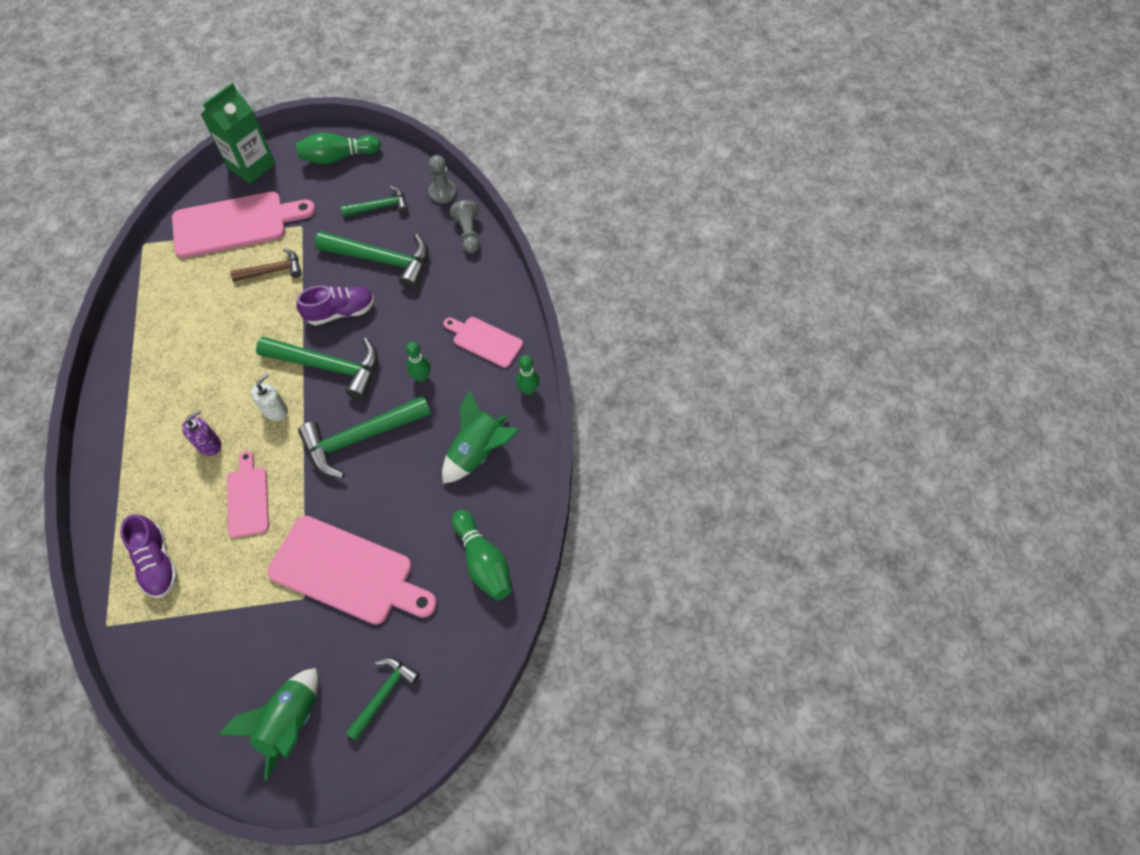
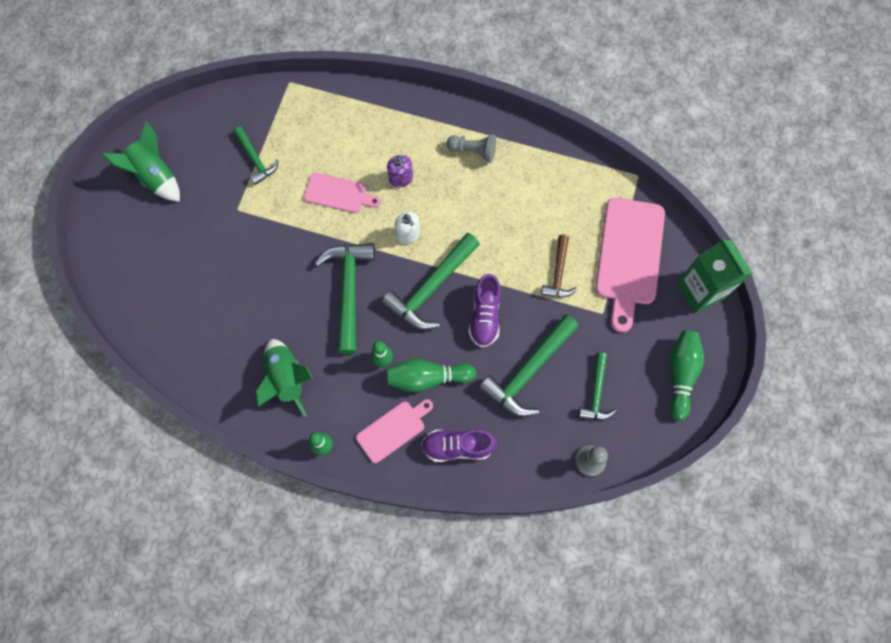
camera: 115 degrees right, 10 degrees up
(157, 562) = (319, 122): purple shoe -> purple shoe (457, 446)
(347, 572) = (239, 245): pink cutting board -> none
(383, 694) = (137, 240): green hammer -> green hammer (255, 159)
(468, 233) = (525, 465): grey pawn -> grey pawn (473, 151)
(483, 561) = (192, 344): green bowling pin -> green bowling pin (427, 378)

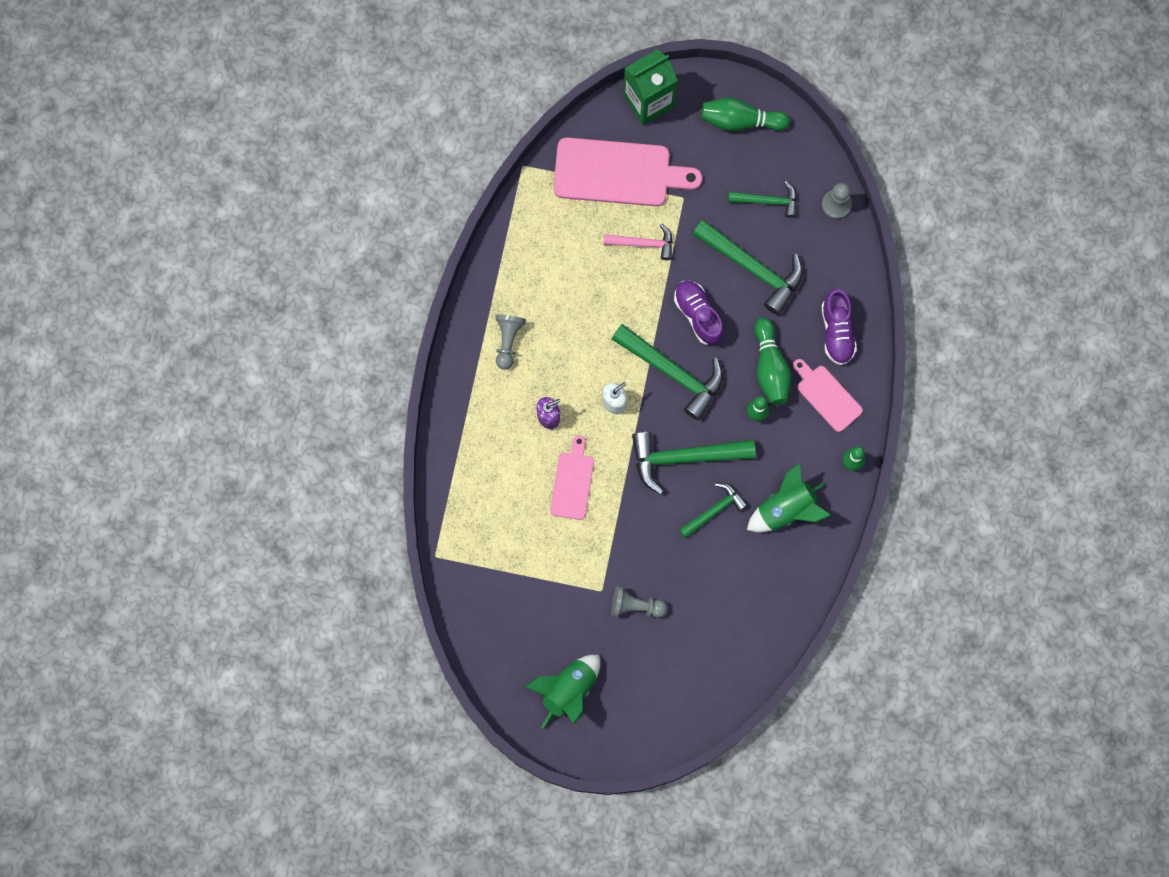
camera: 95 degrees left, 5 degrees up
(218, 237) = (635, 606): none -> grey pawn
(255, 159) = (538, 580): green hammer -> green hammer (714, 510)
(485, 316) = (698, 315): purple shoe -> purple shoe turned 120 degrees counterclockwise
(558, 273) = (643, 243): brown hammer -> pink hammer

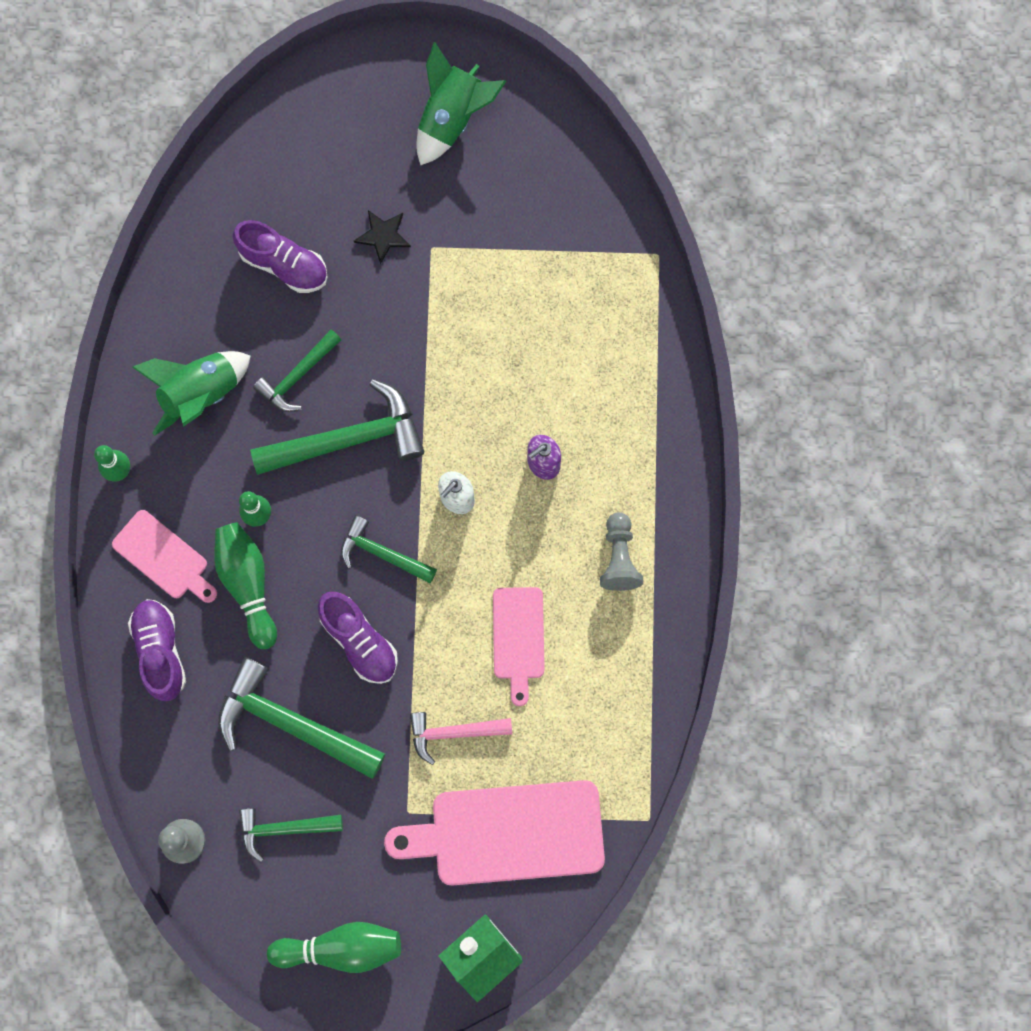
camera: 170 degrees right, 0 degrees up
(572, 482) = (494, 380): pink cutting board -> pink cutting board (518, 638)
(635, 606) = (383, 236): grey pawn -> black star
(673, 372) = (382, 553): green hammer -> green hammer, size x0.59
(712, 596) = (284, 264): none -> purple shoe

